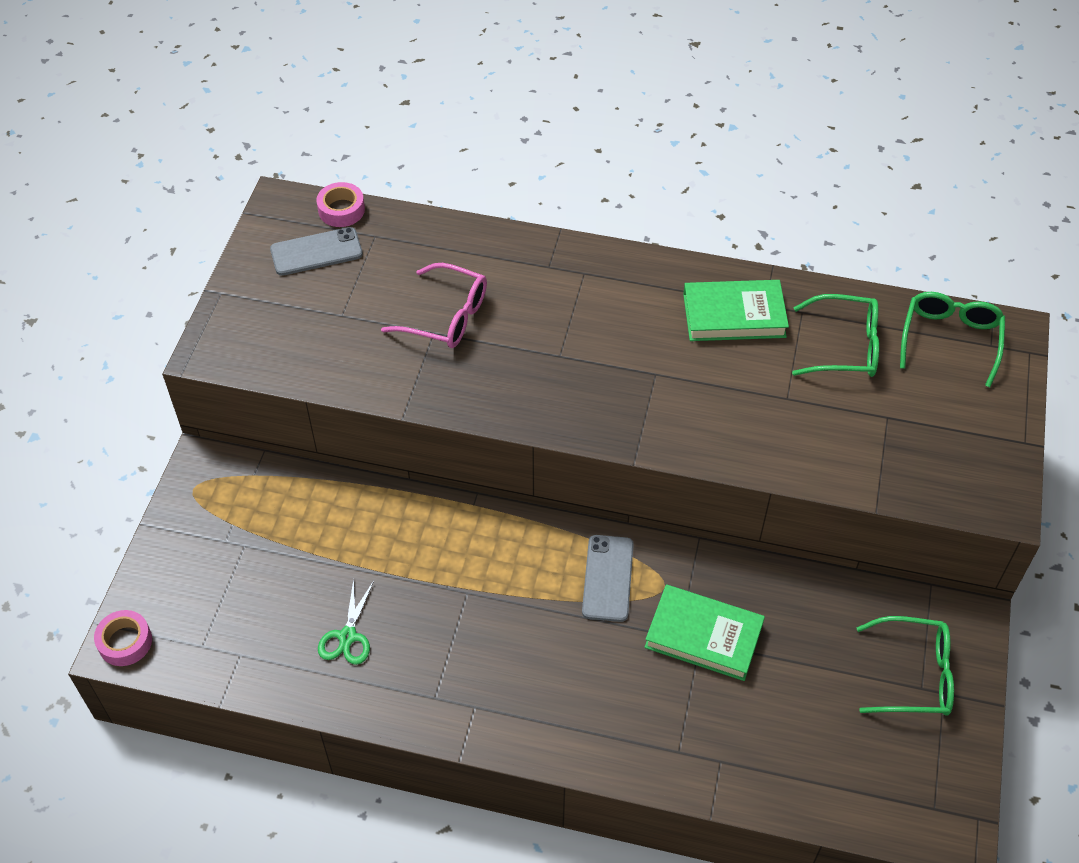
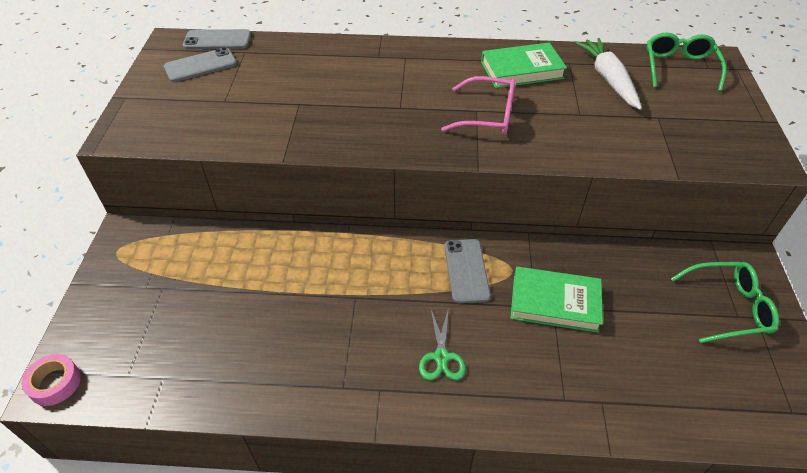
camera: 10 degrees left, 5 degrees down
(341, 210) = (217, 40): pink tape -> grey phone
(347, 636) = (258, 347): green scissors -> green scissors (441, 357)
(446, 316) = (307, 93): pink glasses -> pink glasses (487, 115)
(845, 347) = (608, 79): green glasses -> white carrot

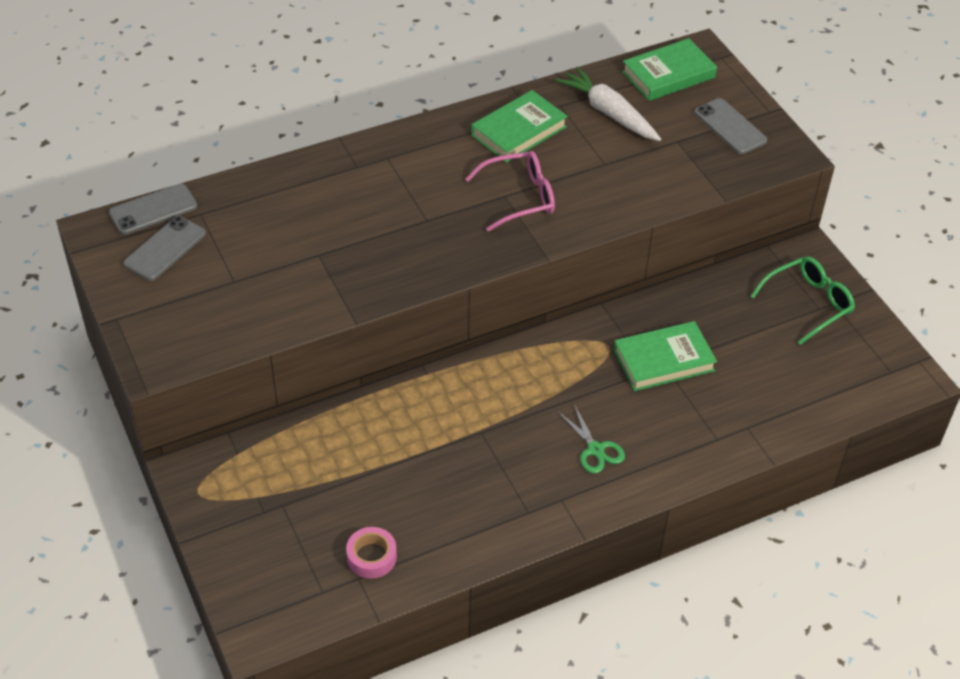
camera: 30 degrees left, 0 degrees up
(55, 383) = (258, 629): pink tape -> pink tape (371, 557)
(466, 270) = (567, 364): grey phone -> grey phone (730, 126)
(679, 68) = (668, 75): green glasses -> green book

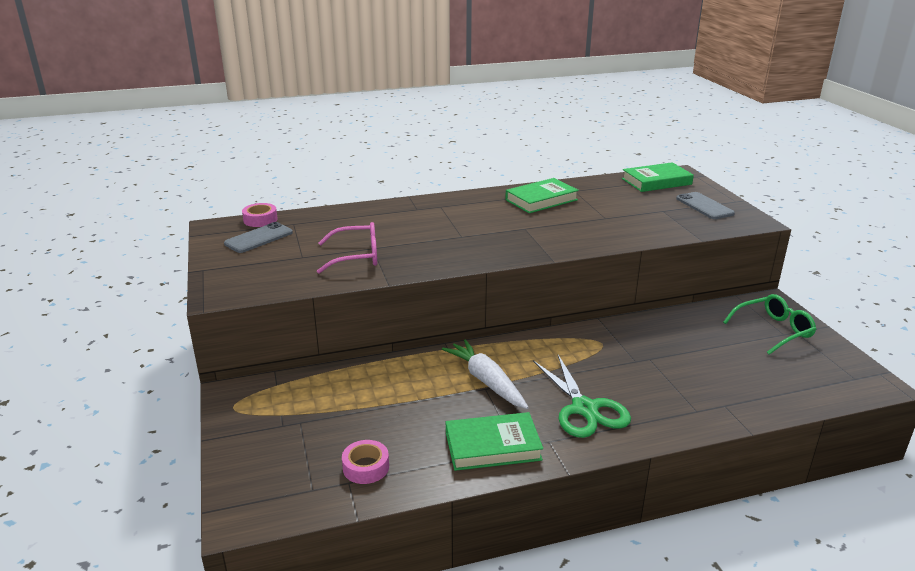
camera: 10 degrees right, 20 degrees down
(153, 209) = (260, 220): grey phone -> pink tape
(519, 197) = (536, 230): pink glasses -> pink glasses (356, 256)
(595, 449) = (584, 409): green scissors -> green scissors, size x1.75
(609, 113) = (610, 195): white carrot -> white carrot (486, 381)
(663, 360) = (648, 355): green book -> green book (492, 446)

